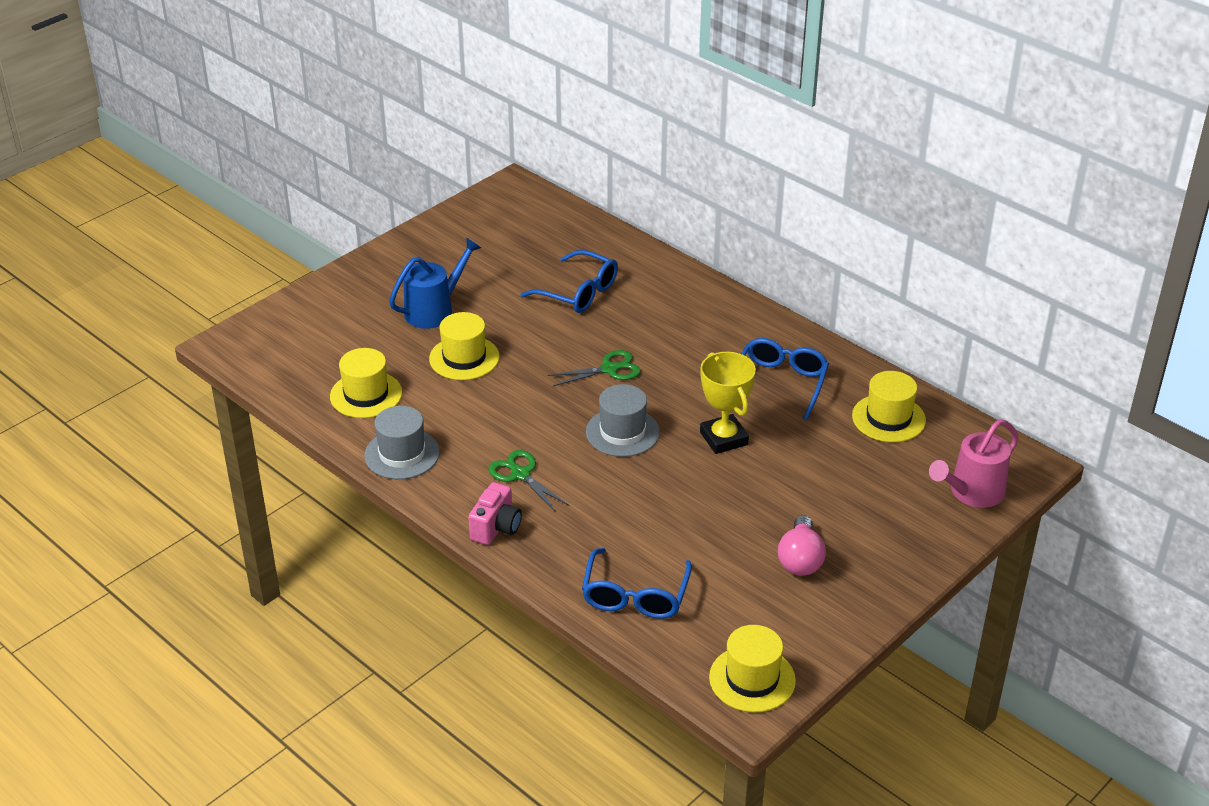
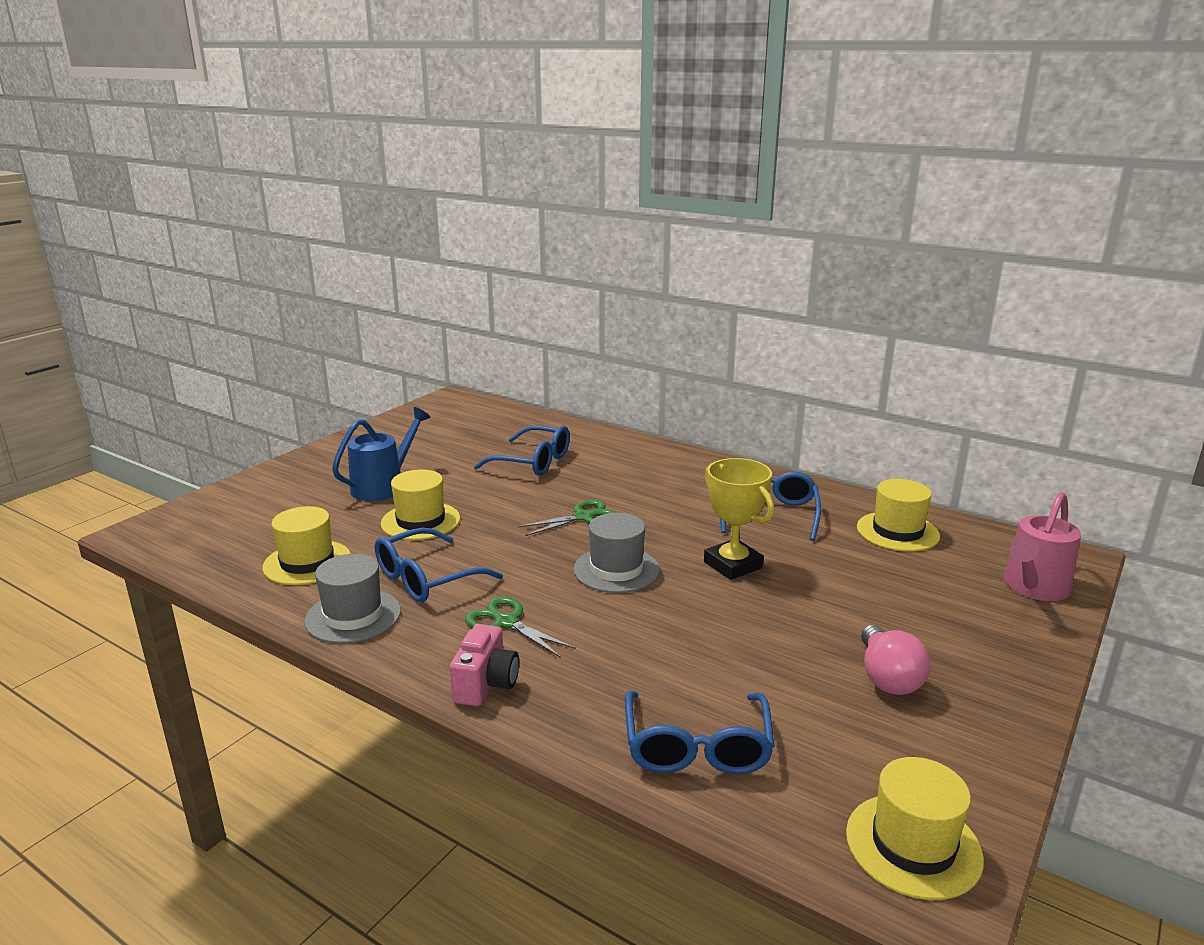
camera: 10 degrees left, 15 degrees down
(463, 423) = (427, 578): none -> blue glasses

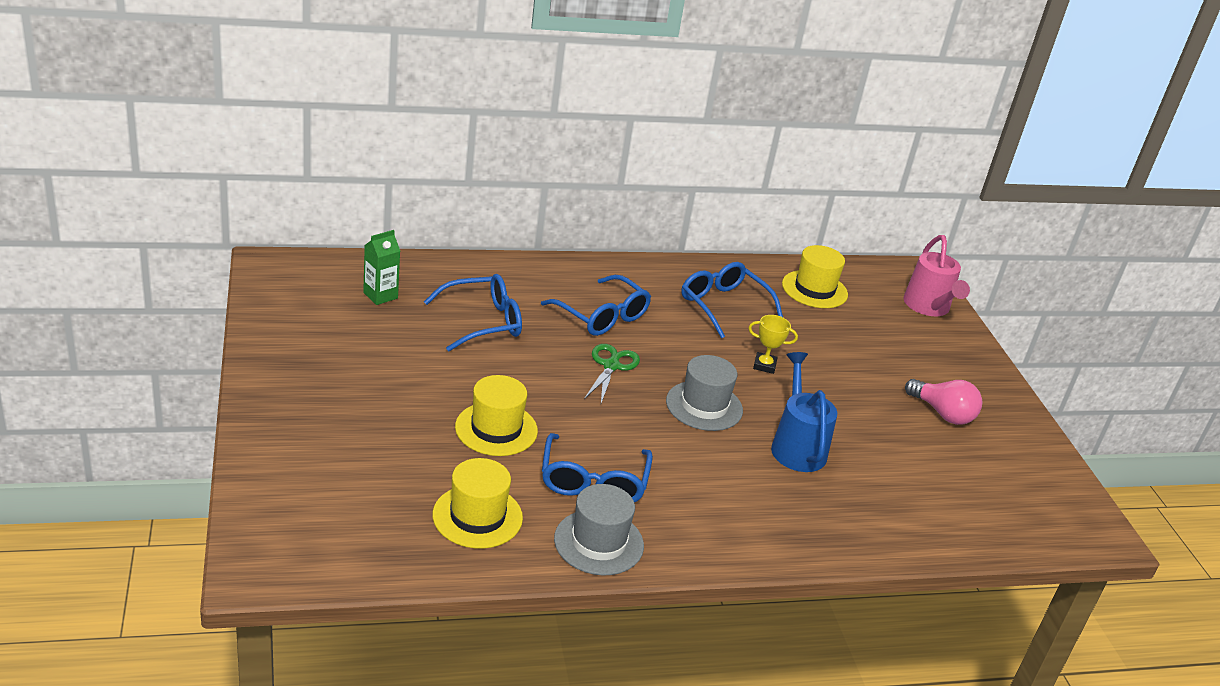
camera: 50 degrees left, 10 degrees up
(383, 486) = (398, 406): blue watering can -> blue watering can (796, 446)
(486, 684) = (766, 542): pink camera -> none
(490, 429) = (380, 295): none -> green carton
(506, 622) = (705, 488): green scissors -> none
(697, 746) = (921, 513): blue glasses -> blue glasses (601, 315)
(733, 565) = (764, 365): yellow trophy -> yellow trophy, size x0.58
(913, 845) = (1064, 511): yellow hat -> none

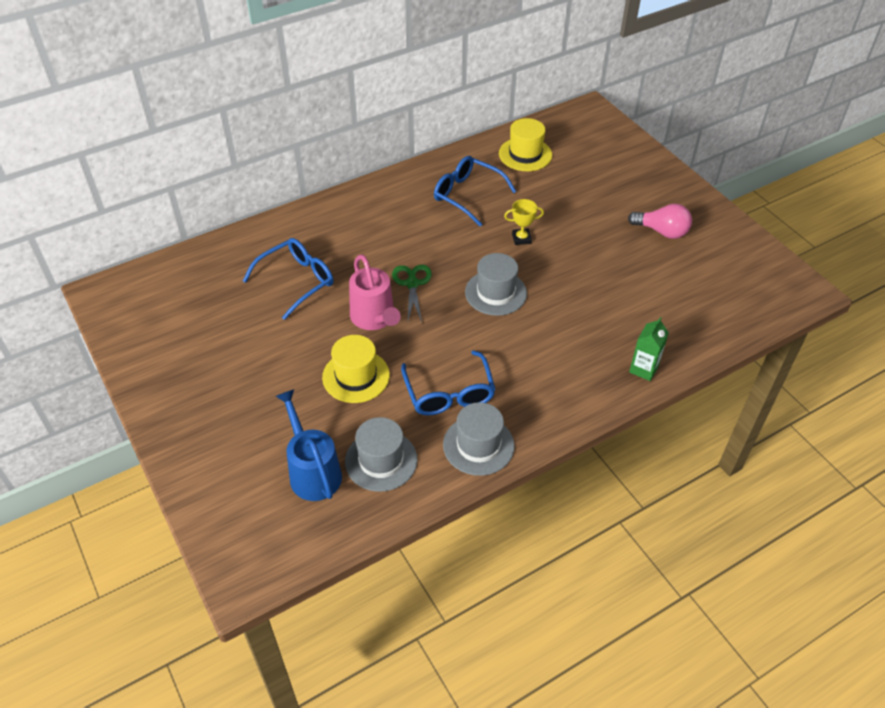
camera: 15 degrees left, 15 degrees up
(380, 295) = (205, 288): green carton -> green carton (643, 369)
(477, 516) = (381, 460): yellow hat -> grey hat
(601, 315) = (383, 240): blue glasses -> none
(796, 446) = (576, 302): blue watering can -> blue watering can (312, 471)
(928, 307) = (611, 139): pink watering can -> pink watering can (374, 318)

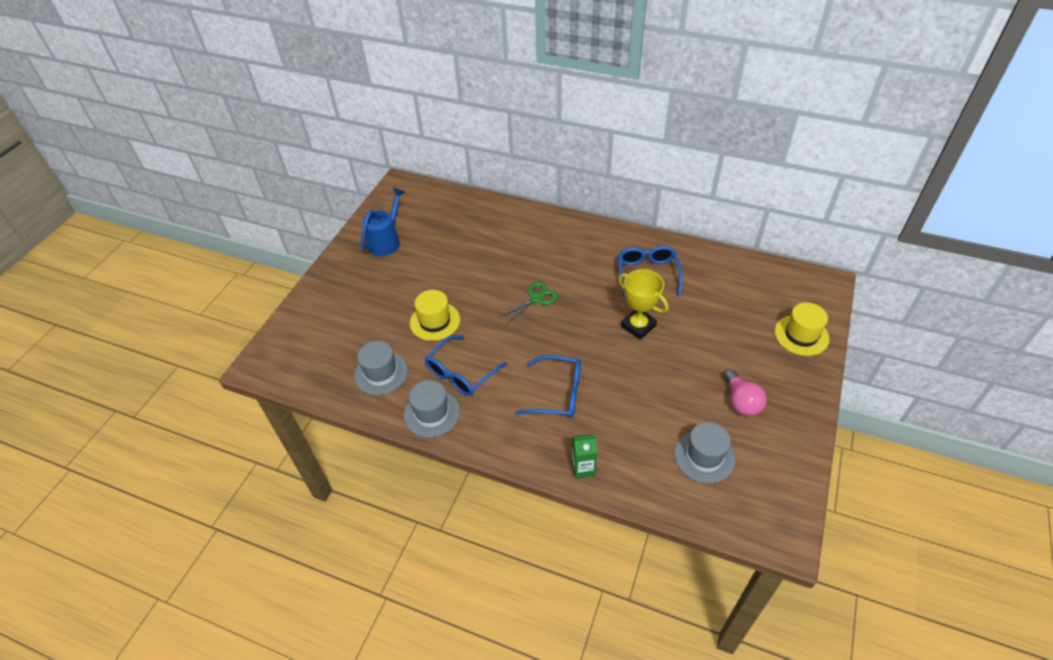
camera: 55 degrees right, 0 degrees up
(296, 281) = (483, 248): blue glasses -> blue glasses (557, 393)
(312, 471) = (349, 348): blue watering can -> blue watering can (386, 241)
(374, 318) = (489, 300): pink watering can -> none
(495, 293) = (571, 343): grey hat -> grey hat (704, 456)
(521, 238) = (638, 326): yellow trophy -> yellow trophy, size x1.73
(525, 154) = (727, 277): yellow hat -> yellow hat (801, 335)

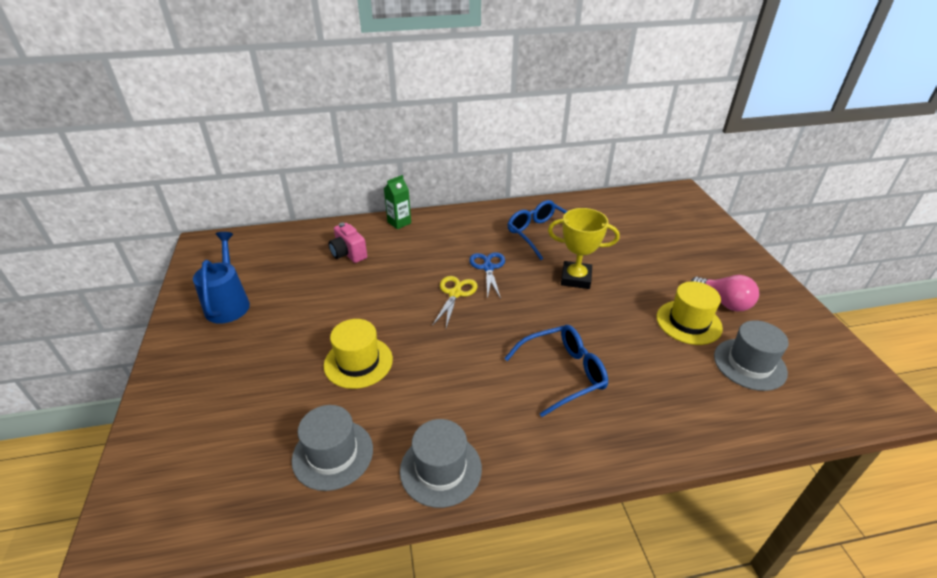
camera: 35 degrees left, 10 degrees down
(461, 372) = (438, 403): blue glasses -> none
(487, 232) = (348, 254): none -> pink camera
(536, 298) = (455, 294): green scissors -> yellow scissors
(578, 287) = (488, 268): none -> blue scissors
(583, 468) = (662, 437): green carton -> green carton (399, 222)
(801, 335) = (707, 233): yellow hat -> yellow hat (688, 322)

